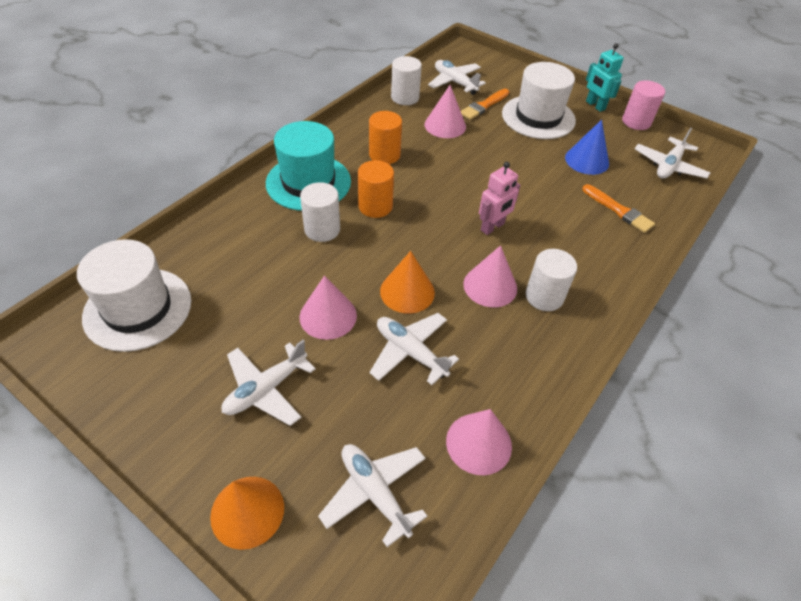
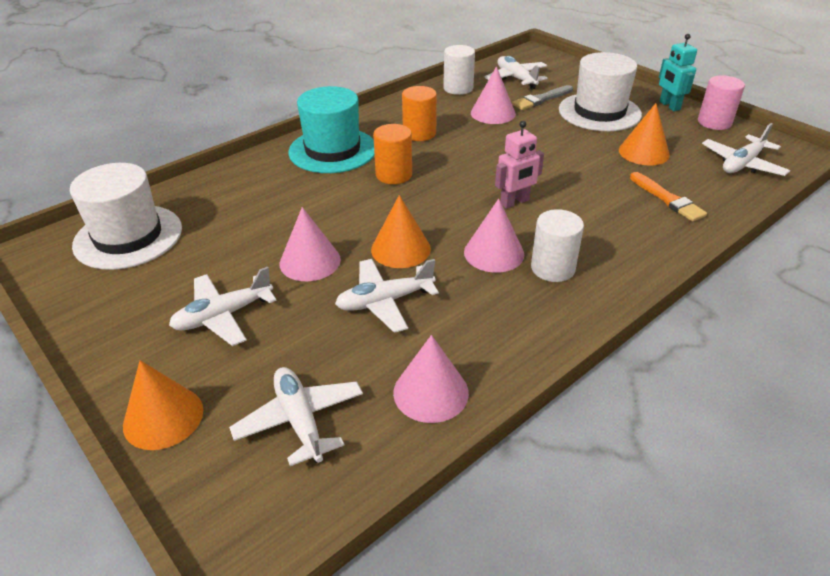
camera: 15 degrees right, 10 degrees down
(322, 229) = (331, 189): white cylinder -> none
(410, 352) = (384, 301): white plane -> white plane turned 75 degrees counterclockwise
(484, 106) = (541, 99): orange brush -> grey brush
(587, 160) = (643, 152): blue cone -> orange cone

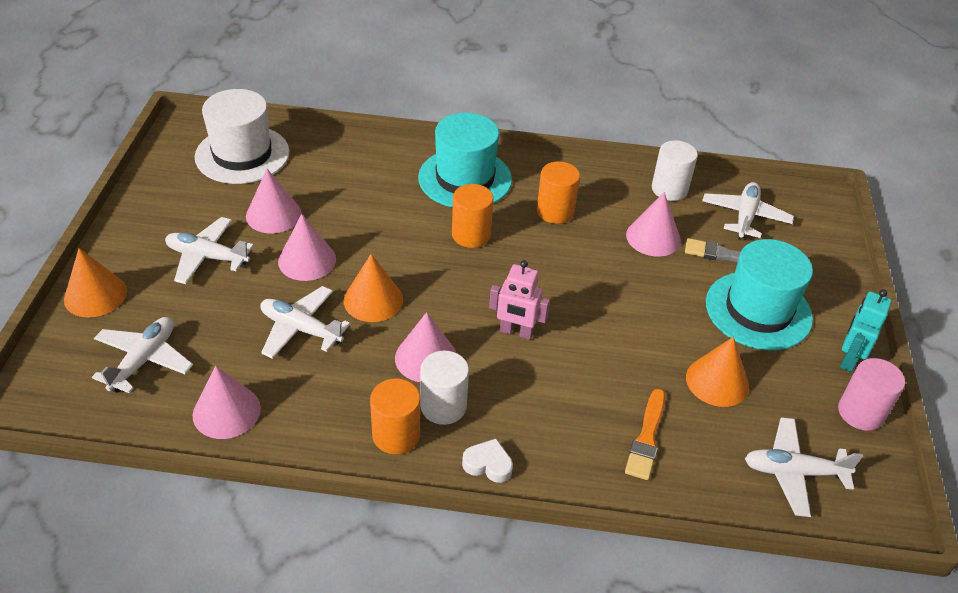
camera: 45 degrees right, 5 degrees up
(229, 254) = (273, 214): none -> pink cone
(559, 305) = (396, 435): none -> orange cylinder
(599, 112) = (758, 310): white hat -> turquoise hat
(631, 275) = (488, 464): none -> white heart

